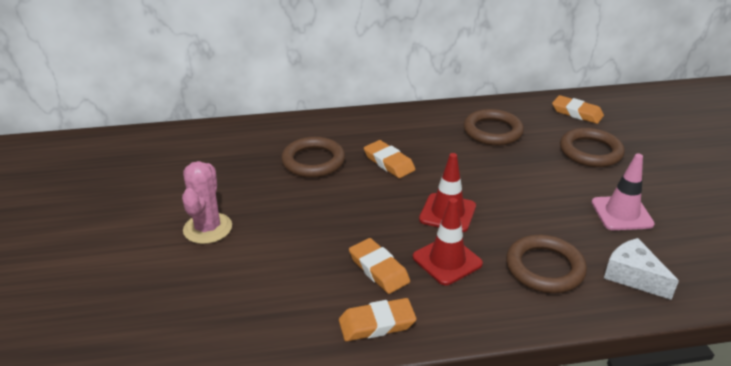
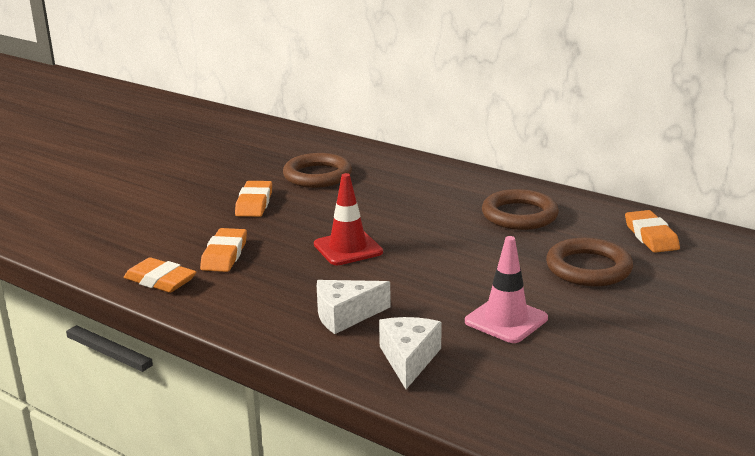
camera: 45 degrees right, 10 degrees down
(208, 228) = (169, 184): pink cactus -> none
(389, 162) = (374, 199): orange eraser -> orange eraser (254, 203)
(447, 260) = (281, 274): red traffic cone -> none
(544, 268) = (345, 315): brown ring -> white cheese

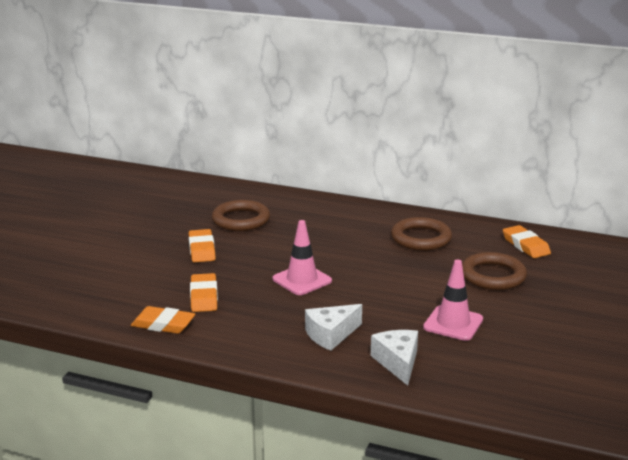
camera: 15 degrees left, 0 degrees up
(348, 248) = (302, 280): red traffic cone -> pink traffic cone

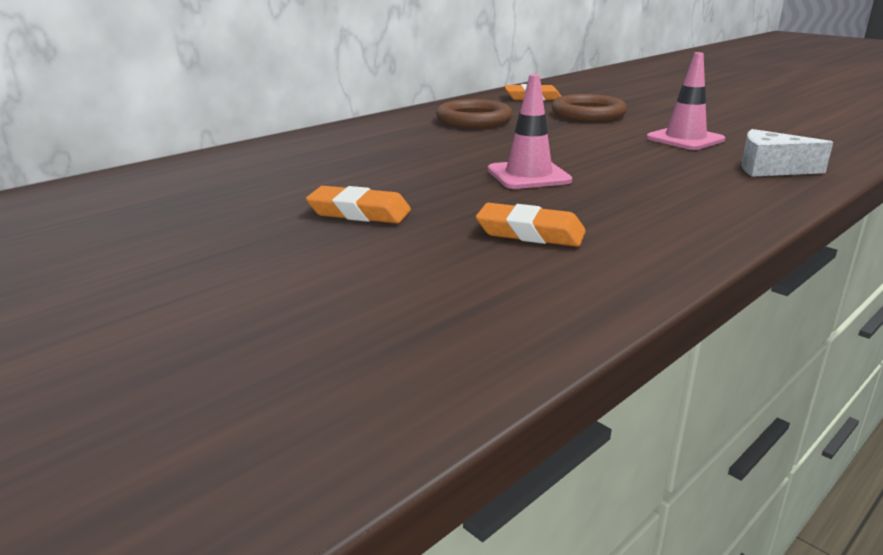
camera: 65 degrees left, 0 degrees up
(163, 324) = (611, 274): orange eraser -> none
(241, 220) = (292, 178): brown ring -> none
(331, 335) = (692, 184): white cheese -> none

